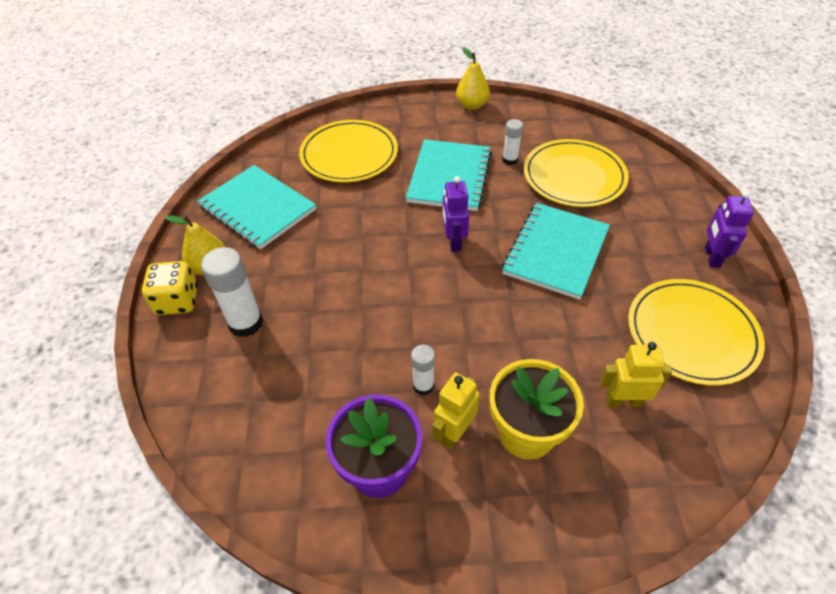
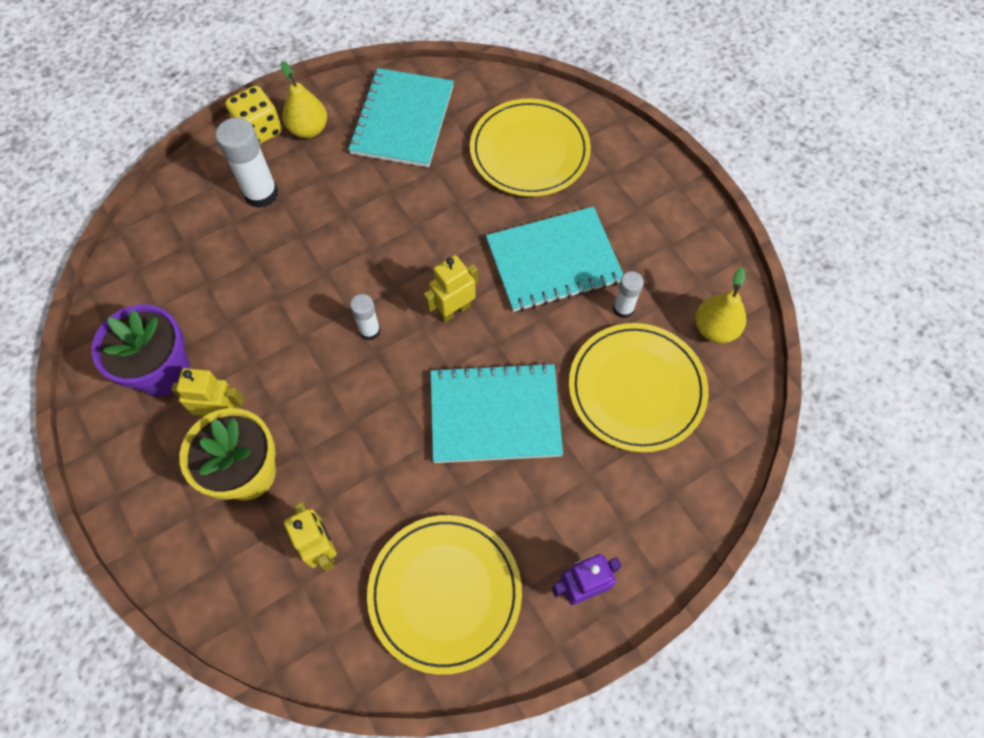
camera: 60 degrees right, 15 degrees up
(423, 386) = (260, 366): white glue stick -> white glue stick (370, 330)
(453, 241) = (454, 310): purple robot -> yellow robot
(472, 105) = (702, 226): yellow pear -> yellow pear (715, 329)

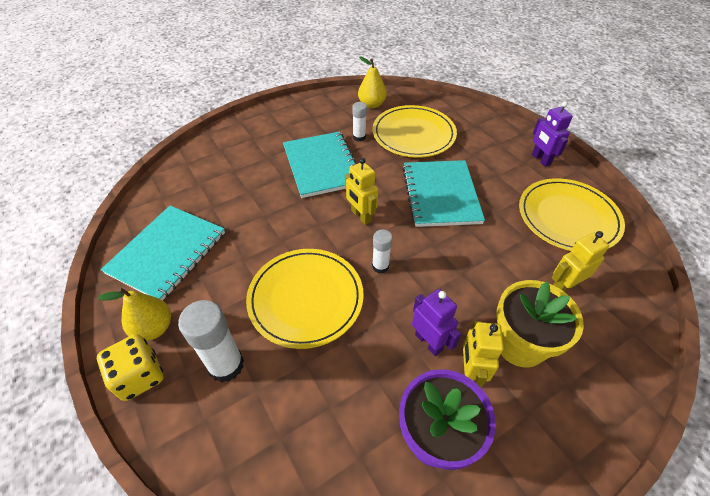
camera: 90 degrees left, 15 degrees down
(262, 375) = (428, 342): none -> purple robot
(402, 120) = (167, 253): turquoise notebook -> turquoise notebook turned 75 degrees counterclockwise
(529, 151) = (224, 176): yellow plate -> yellow plate (306, 299)

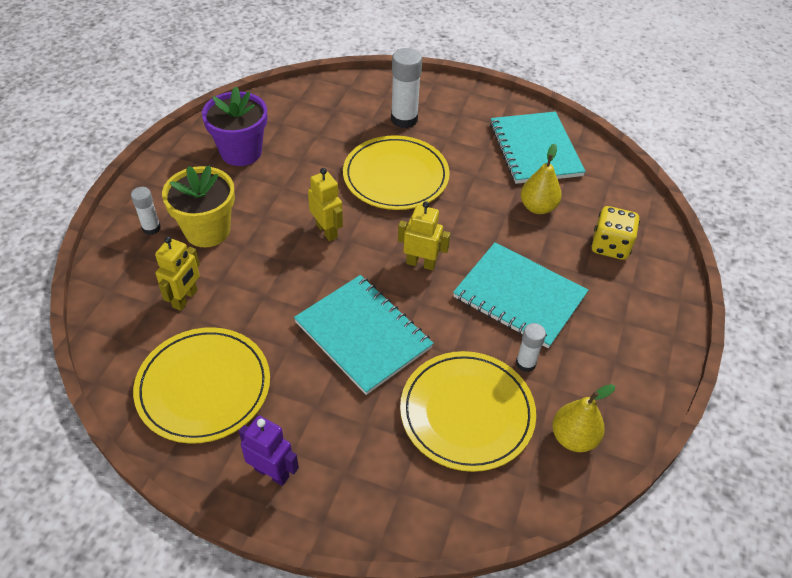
camera: 140 degrees right, 0 degrees up
(140, 376) = (447, 91): yellow dice -> yellow dice (610, 246)
(154, 328) = (474, 112): yellow pear -> yellow pear (538, 207)
(380, 266) = (361, 229): white glue stick -> white glue stick (151, 228)
(428, 342) = (280, 197): purple robot -> none
(470, 372) = (237, 194): yellow robot -> yellow robot (327, 231)

